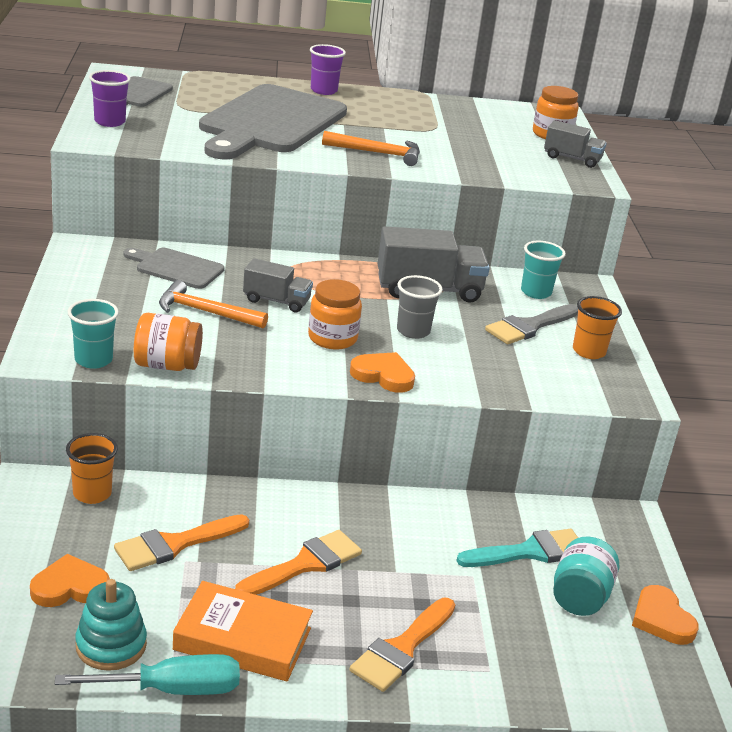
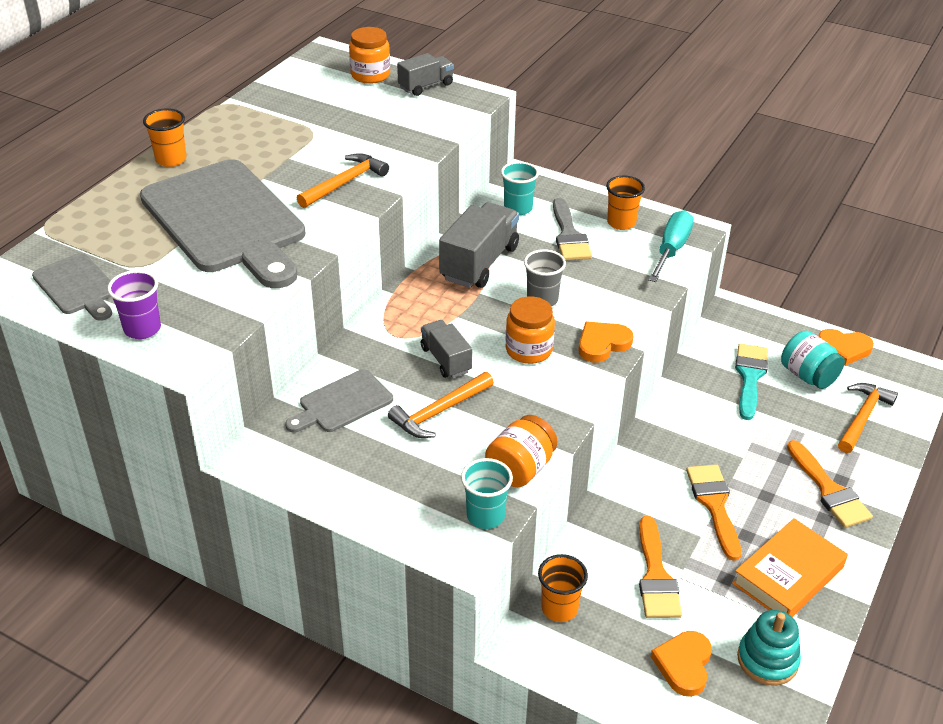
camera: 55 degrees left, 10 degrees up
(171, 689) = (830, 639): turquoise screwdriver -> turquoise screwdriver (671, 250)
(276, 301) = (446, 360): grey truck -> grey truck turned 75 degrees counterclockwise
(323, 90) = (171, 159): purple cup -> orange cup
(553, 656) = (862, 417): none -> orange hammer

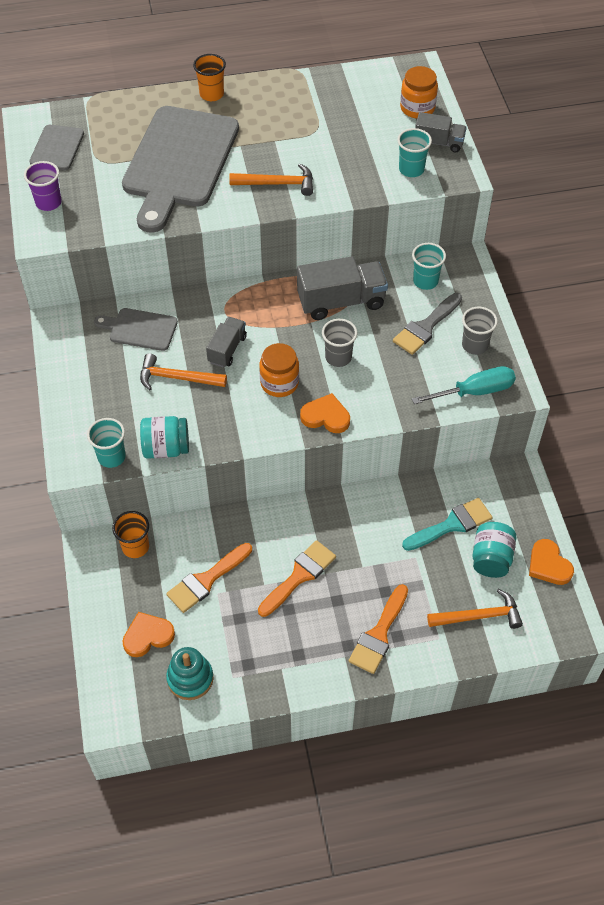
camera: 50 degrees right, 15 degrees up
(436, 113) = (411, 169): none -> turquoise cup
(520, 469) = (166, 448): orange jar -> turquoise jar
(621, 223) = (474, 345): orange cup -> grey cup
(788, 575) = (273, 652): orange book -> none

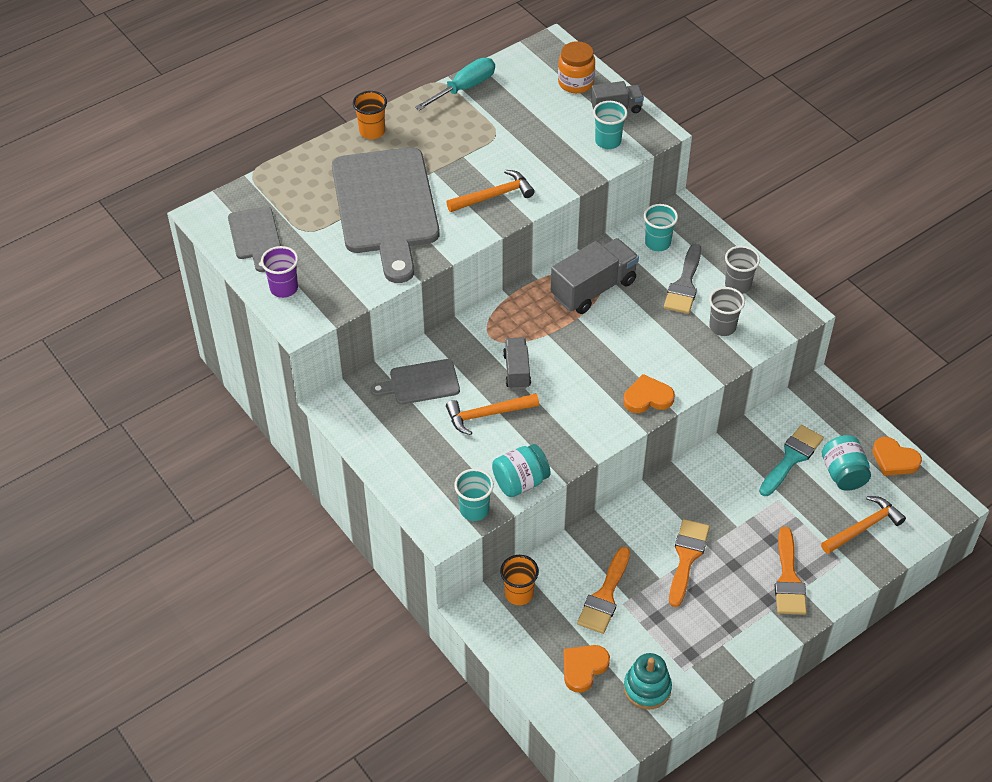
camera: 25 degrees left, 5 degrees down
(279, 383) = (586, 383): orange jar -> none
(338, 357) = (624, 340): grey cup -> grey cup (722, 327)
(474, 392) = (763, 326): turquoise screwdriver -> turquoise screwdriver (464, 88)

